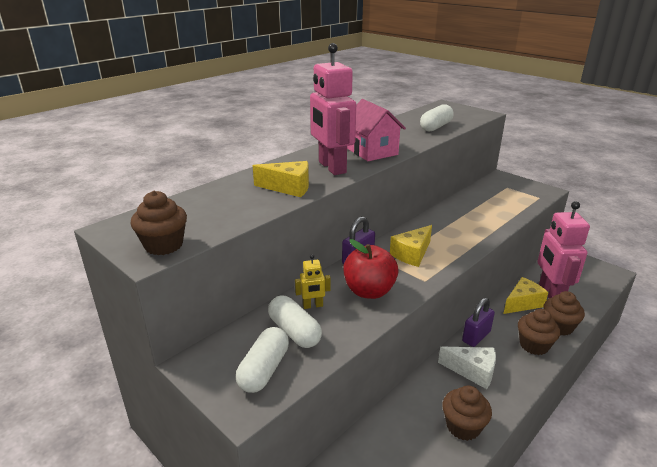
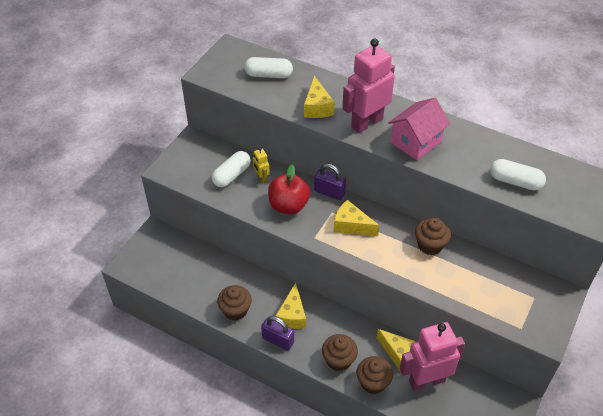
camera: 75 degrees right, 20 degrees up
(164, 245) = (218, 74): brown cupcake -> brown cupcake (430, 245)
(264, 370) = (194, 170): white capsule -> white capsule (268, 75)
(472, 371) = (292, 315): white cheese -> yellow cheese
(476, 336) = (336, 317): purple padlock -> purple padlock (278, 340)

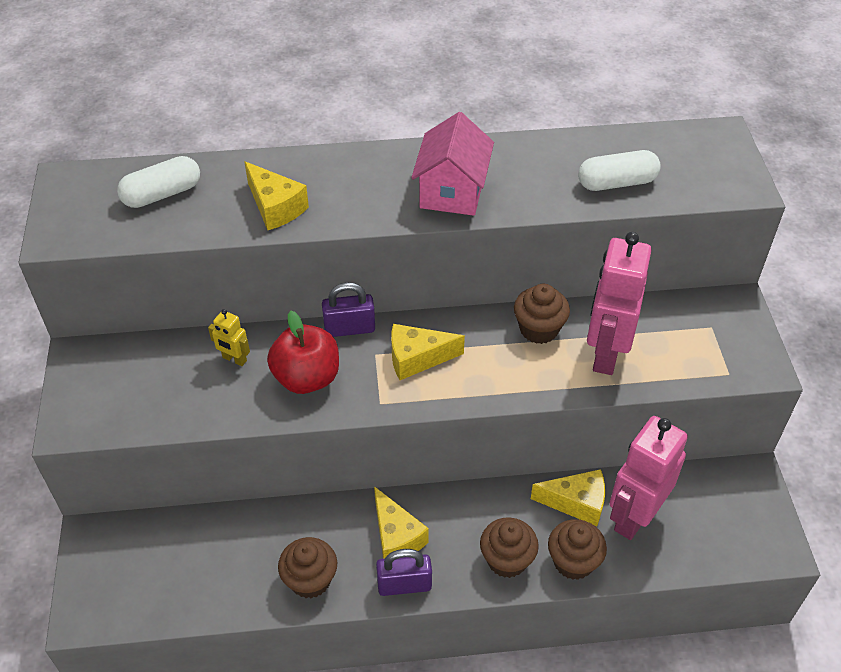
camera: 35 degrees left, 0 degrees up
(232, 175) = (185, 378): white capsule -> none
(366, 123) = (364, 197): pink robot -> pink robot (605, 353)

